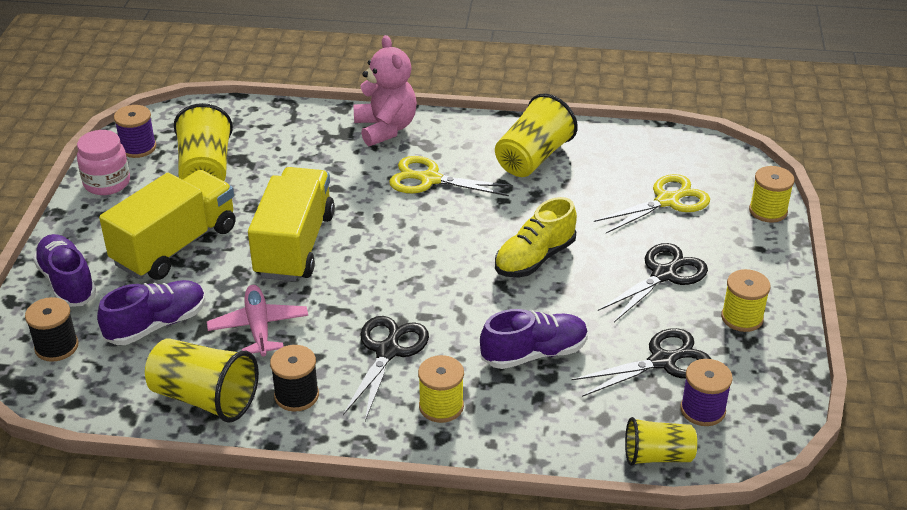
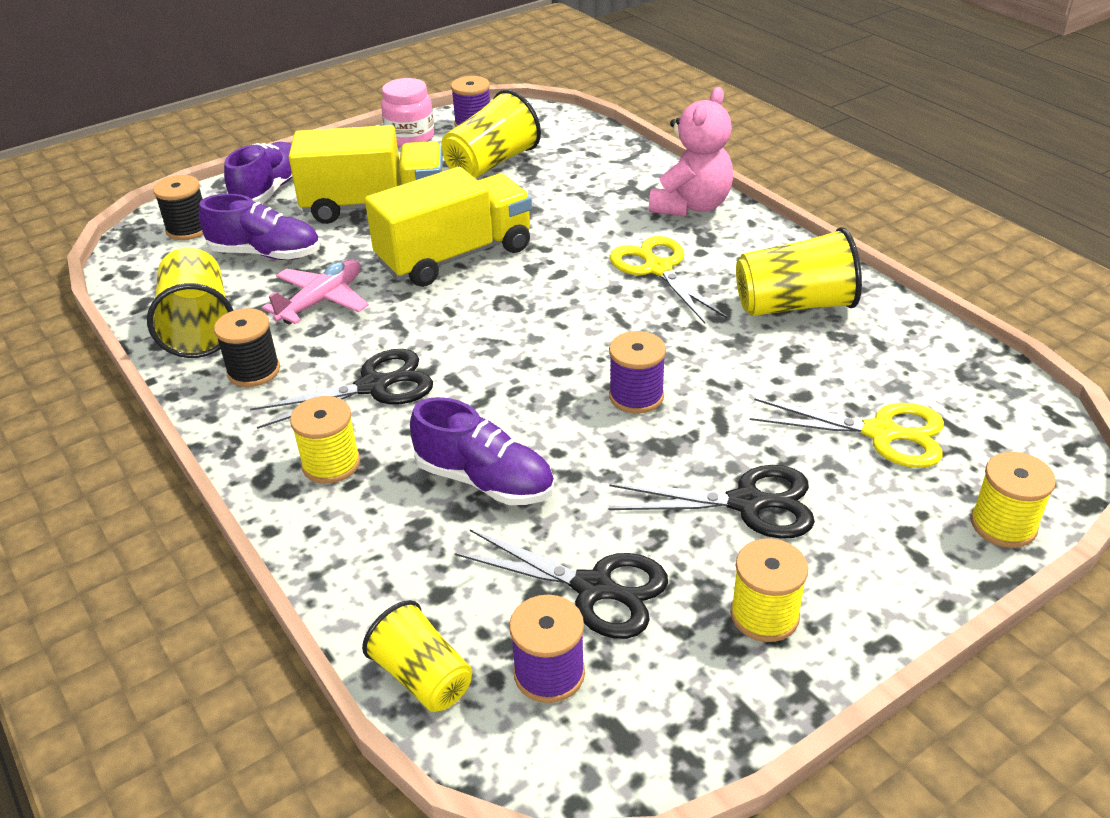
camera: 50 degrees right, 0 degrees up
(534, 258) = (636, 396): yellow shoe -> purple spool

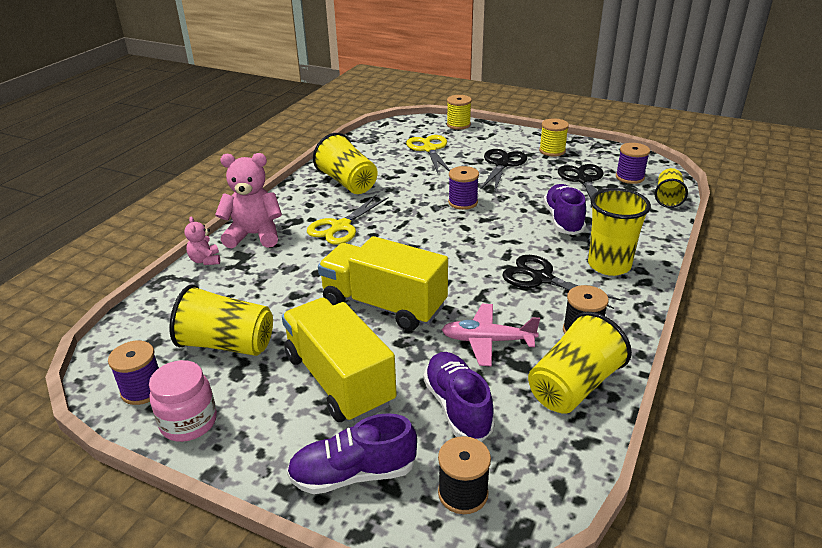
camera: 120 degrees left, 5 degrees down
(331, 464) = (609, 265): yellow spool -> yellow cup
(659, 170) = (205, 260): none -> pink teddy bear
(747, 503) = (502, 164): black scissors -> black scissors turned 45 degrees clockwise

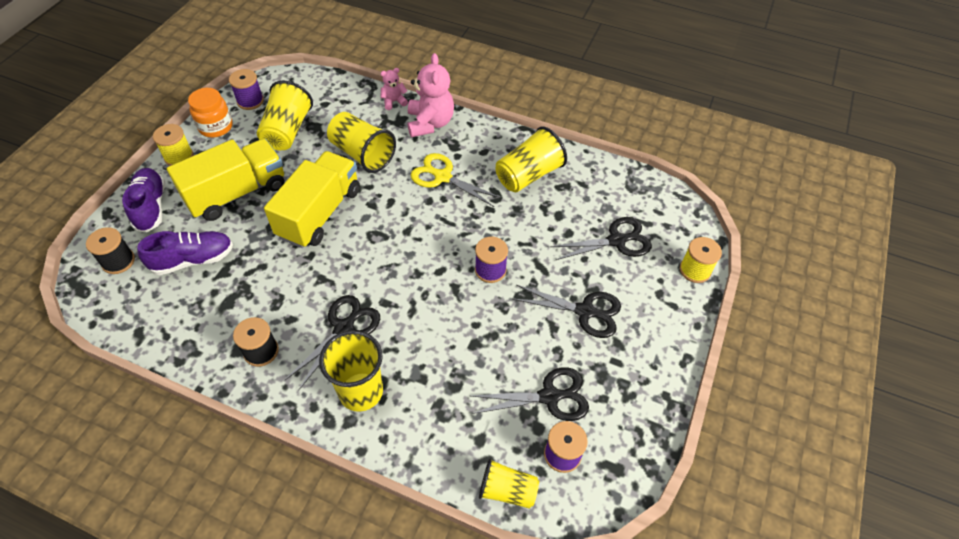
camera: 85 degrees right, 20 degrees up
(189, 422) = (216, 127): pink jar -> orange jar
(429, 149) = (616, 241): yellow scissors -> black scissors
(487, 341) = (262, 281): pink plane -> none
(552, 151) = (631, 371): yellow spool -> yellow spool (179, 157)
(563, 220) = (452, 361): purple shoe -> none
(573, 386) = (196, 335): yellow cup -> yellow cup (362, 154)

